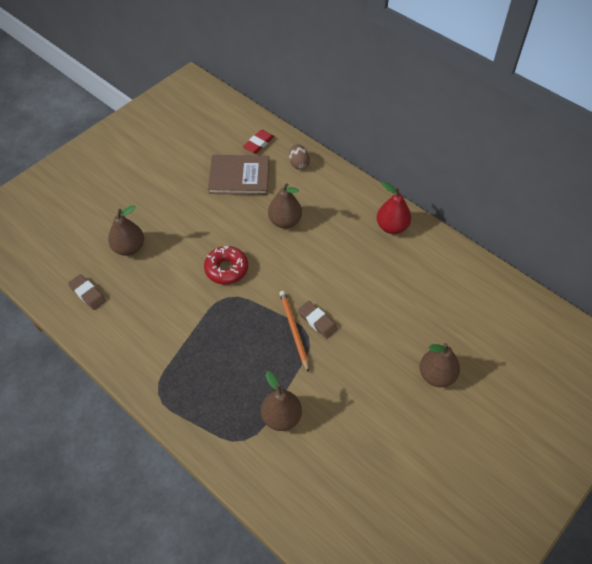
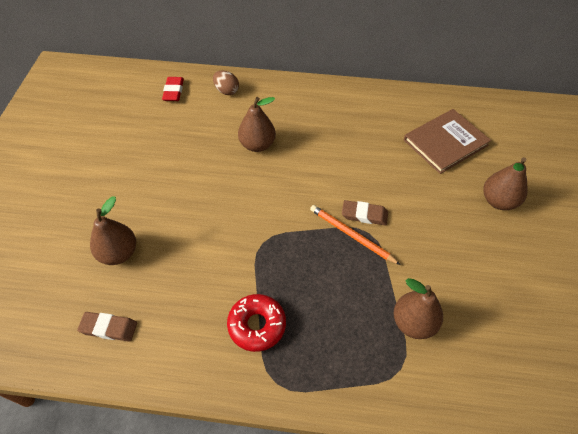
camera: 35 degrees left, 0 degrees up
(226, 269) = (240, 216): red donut -> red donut (257, 325)
(239, 176) = (179, 128): brown book -> brown book (445, 142)
(392, 227) = (352, 103): red pear -> none

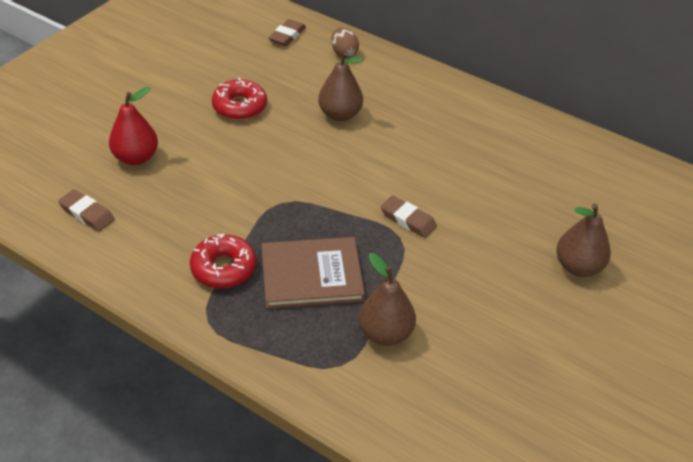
camera: 25 degrees right, 10 degrees down
(119, 253) = (136, 158): brown pear -> red pear
(173, 91) = (287, 36): red eraser -> brown eraser
(175, 169) = (239, 106): none -> red donut
(351, 235) = (379, 233): orange pencil -> none
(445, 142) = (560, 188): brown book -> brown book (311, 275)

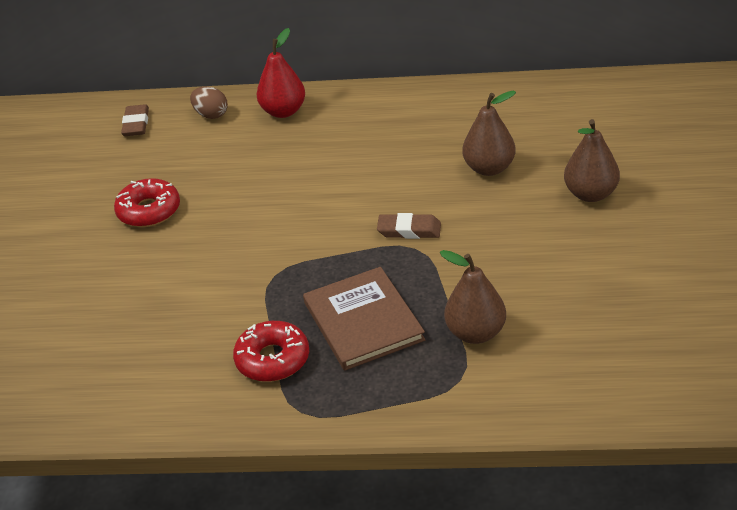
camera: 25 degrees left, 5 degrees down
(87, 213) = (81, 384): brown eraser -> none
(136, 158) = (83, 309): red pear -> red pear (283, 111)
(311, 275) = (363, 321): brown book -> brown book turned 75 degrees counterclockwise
(340, 115) = (259, 171): brown pear -> brown pear (489, 168)

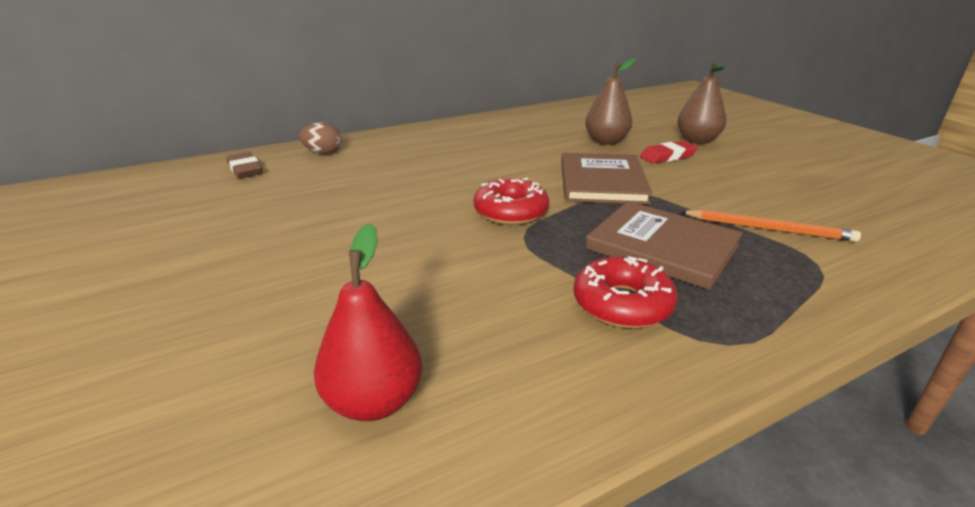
camera: 35 degrees left, 10 degrees down
(149, 211) = (321, 221): red donut -> red donut (511, 212)
(283, 111) = (392, 141): red pear -> red pear (374, 401)
(409, 230) = (602, 182): brown eraser -> brown book
(475, 333) = (768, 228): brown pear -> orange pencil
(521, 211) = (667, 156): none -> red eraser

